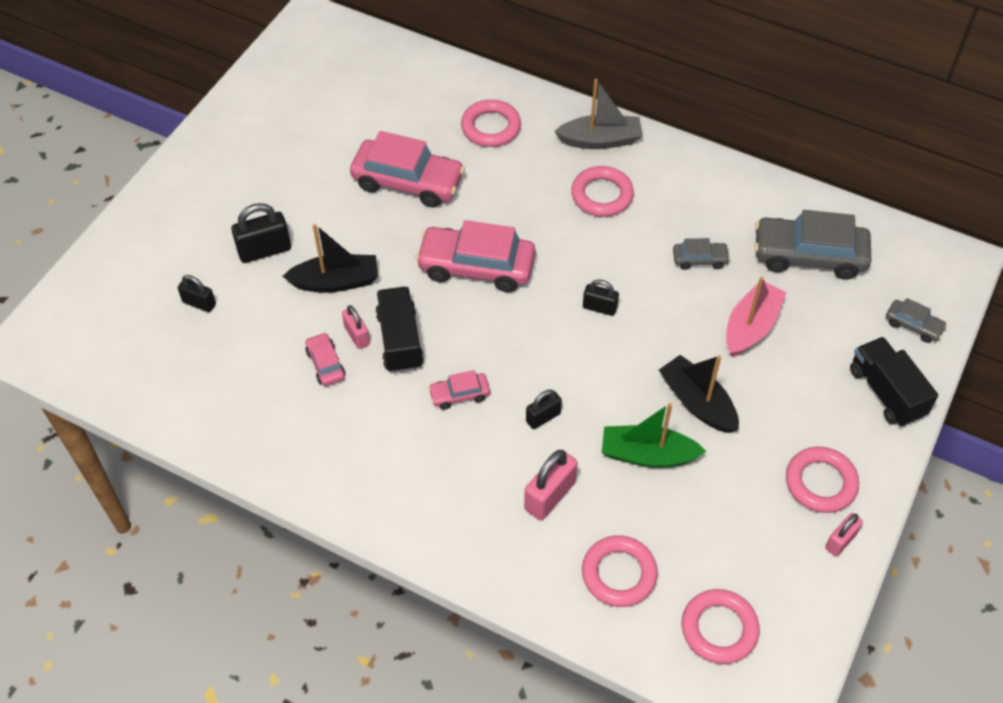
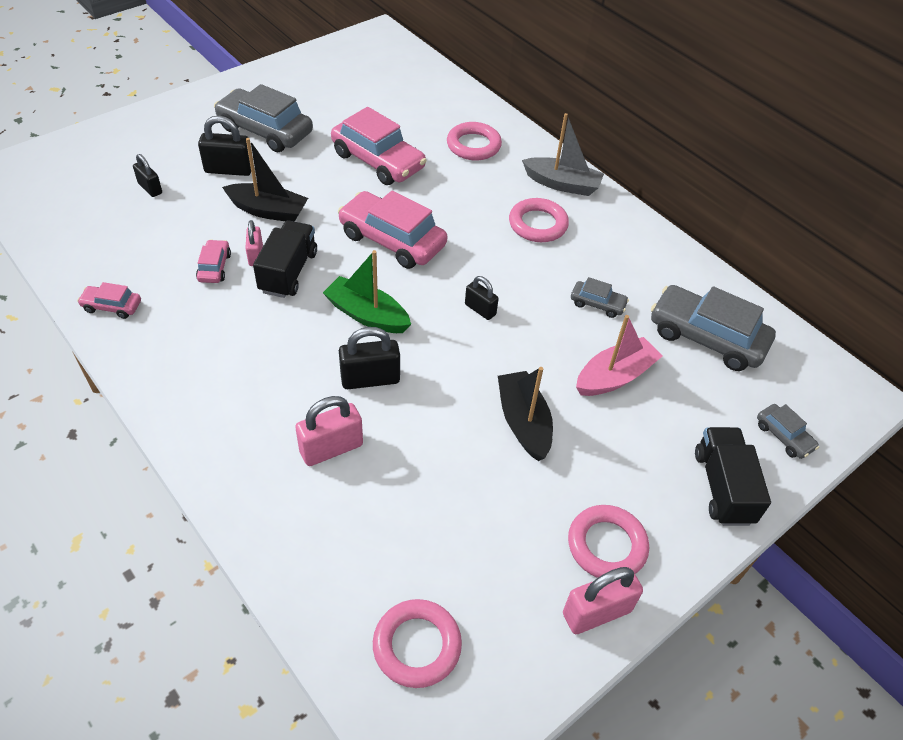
camera: 20 degrees right, 5 degrees down
(270, 189) = (265, 131): none -> grey car
(459, 395) = (309, 332): pink car -> pink car (112, 306)
(543, 417) = (370, 379): black padlock -> black padlock, size x1.60
(619, 574) = (350, 546): pink ring -> none
(647, 455) = (446, 449): green boat -> green boat (367, 315)
(840, 541) = (596, 612): pink padlock -> pink padlock, size x1.60

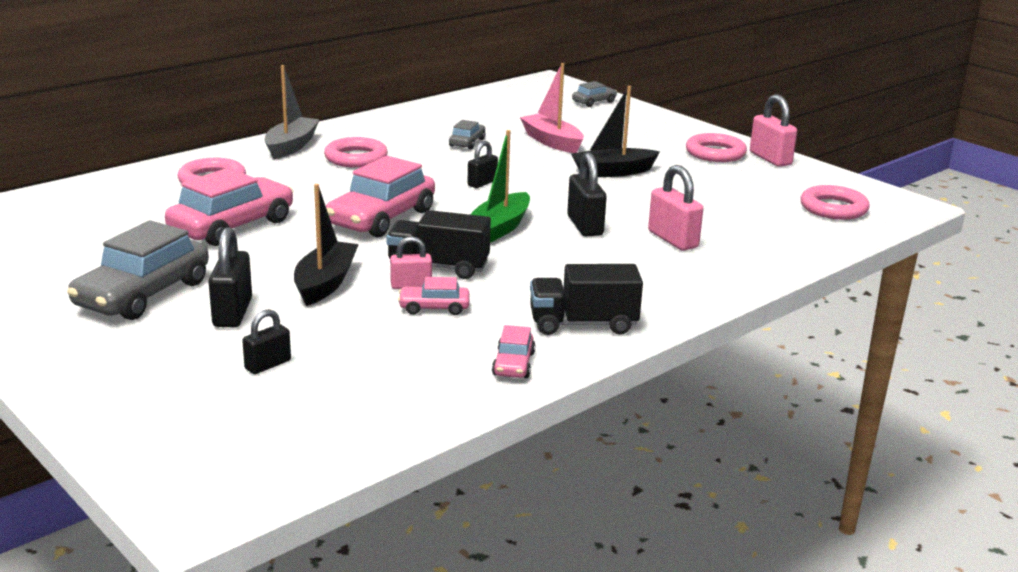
camera: 90 degrees left, 25 degrees down
(706, 337) = (500, 113): grey car -> none
(723, 487) = (647, 120): black truck -> black truck (583, 324)

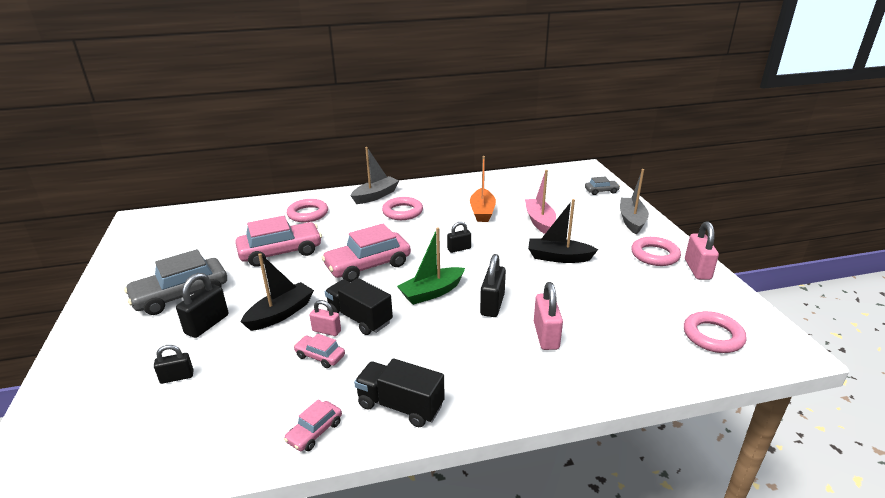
camera: 30 degrees right, 5 degrees up
(467, 142) = (482, 211): grey car -> orange boat
(659, 126) = (631, 221): none -> grey boat

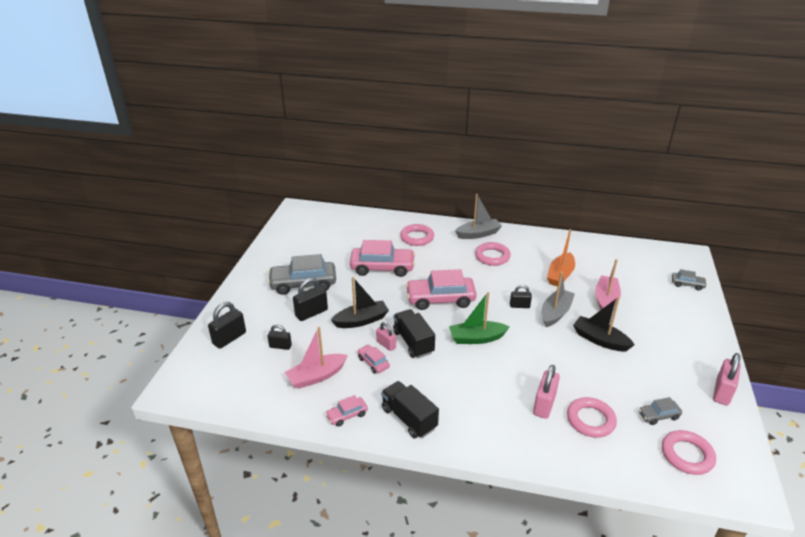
camera: 25 degrees right, 5 degrees up
(248, 398) = (317, 376): none -> pink boat
(492, 305) = (517, 364): black padlock -> black padlock (229, 338)
(631, 221) = (695, 324): grey boat -> grey boat (555, 313)
(655, 255) = (691, 365): pink ring -> pink ring (590, 420)
(661, 308) = (658, 415): none -> grey car

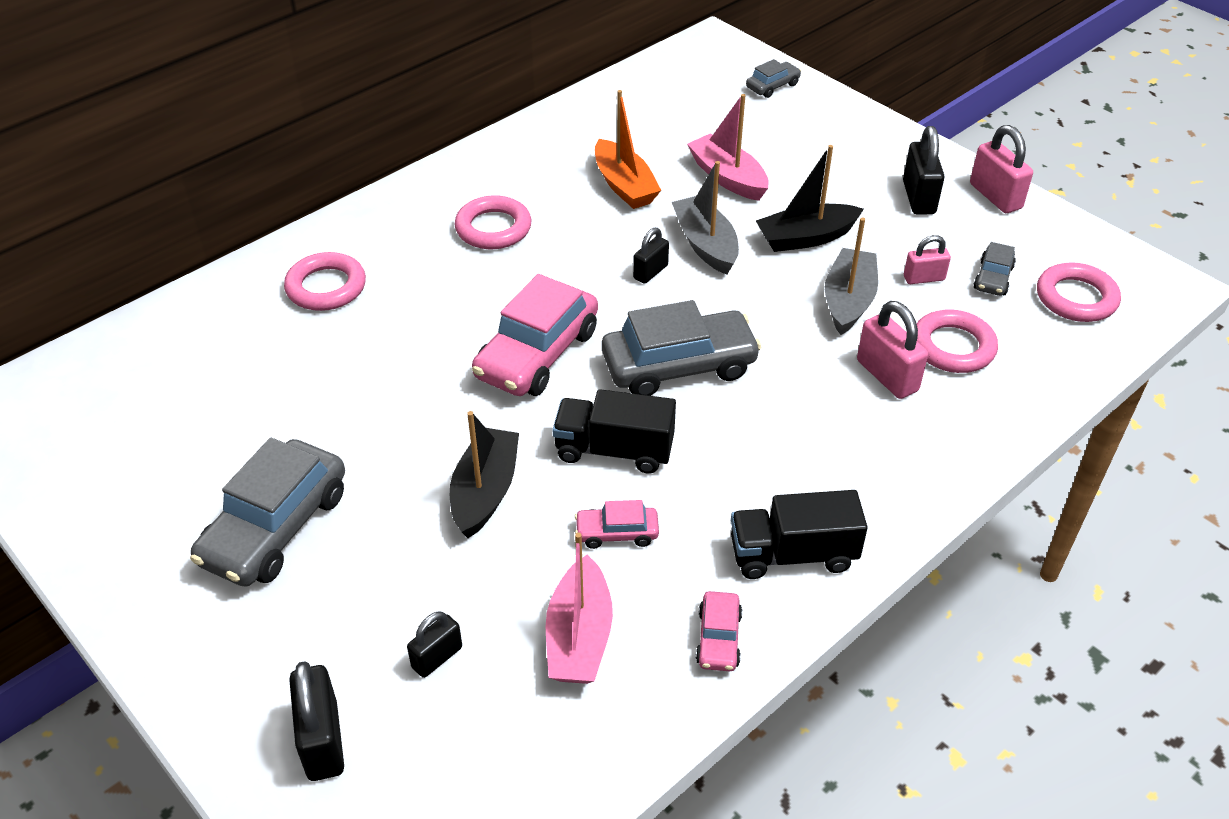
camera: 55 degrees left, 10 degrees up
(311, 313) = (384, 558): black padlock -> black padlock (918, 197)
(382, 268) = (362, 382): pink car -> none
(386, 344) = (586, 490): pink padlock -> pink padlock (924, 278)
(476, 338) = (679, 366): green boat -> grey car
(478, 234) = (412, 208): grey boat -> grey boat (848, 301)

